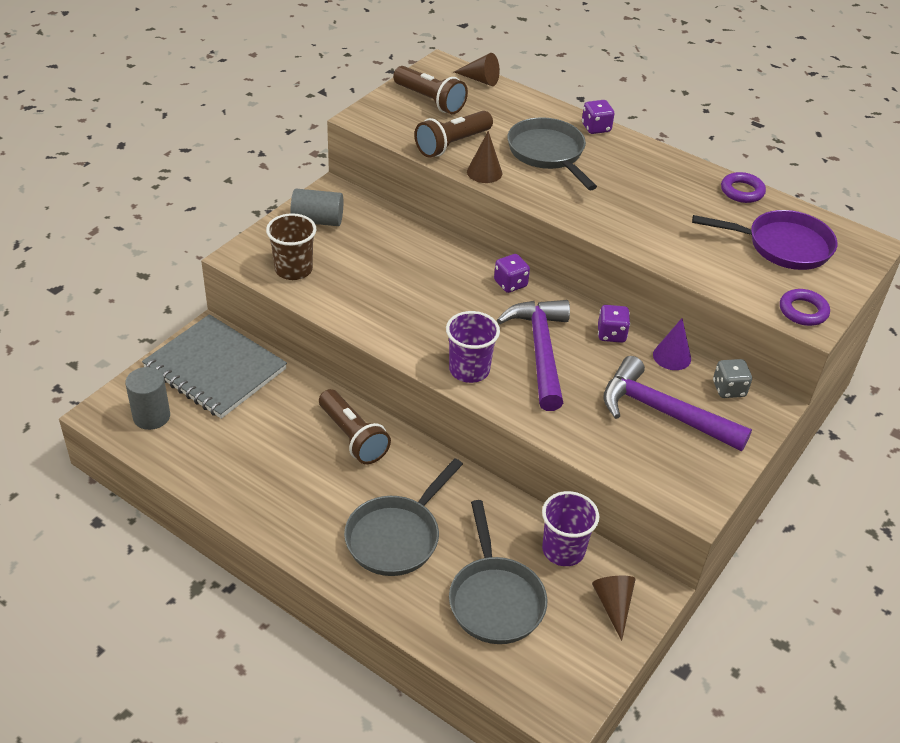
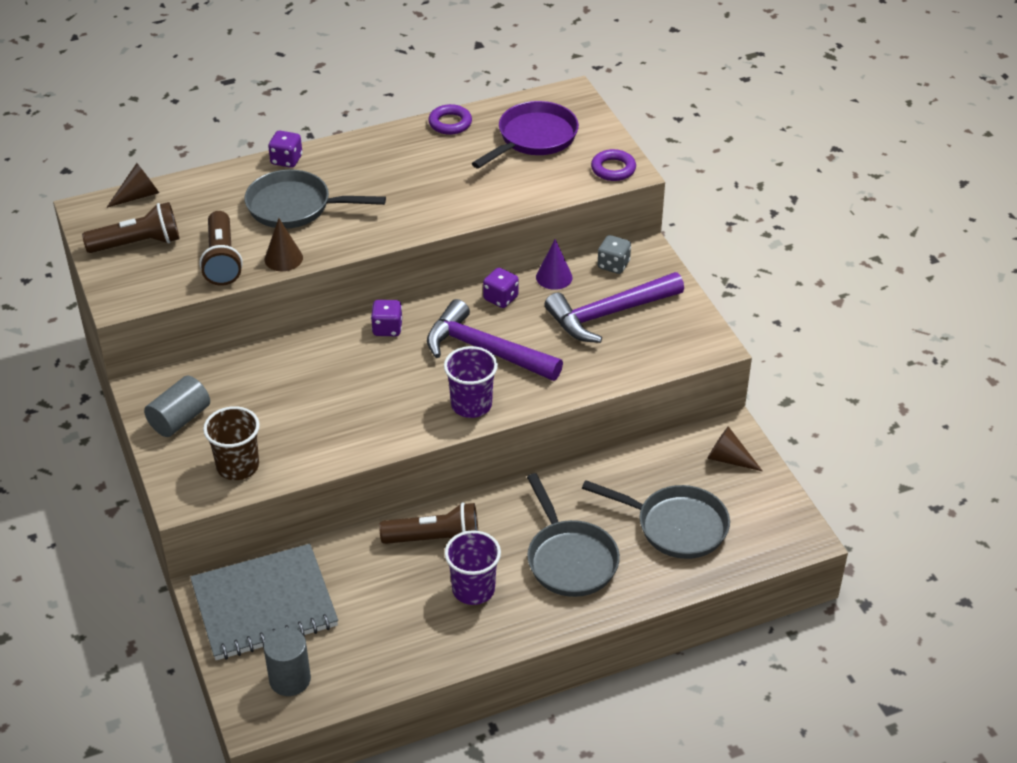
camera: 55 degrees left, 0 degrees up
(563, 550) = (657, 461): purple cup -> purple cup (473, 589)

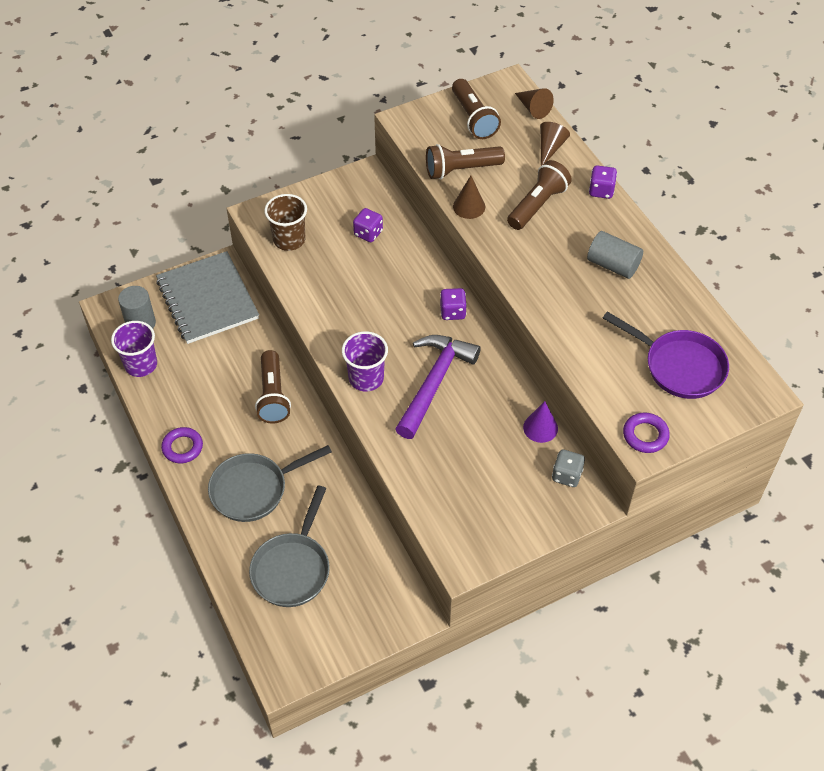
camera: 85 degrees right, 10 degrees up
(180, 419) = (336, 199): grey cylinder -> grey cylinder (613, 265)
(295, 207) = (538, 205): grey pan -> brown flashlight
(450, 123) = (686, 299): purple ring -> purple ring (182, 447)
(473, 589) = (222, 425): purple cup -> purple cup (141, 364)
(501, 298) = (504, 389): purple dice -> purple dice (368, 233)
(609, 314) = (495, 474): purple hammer -> none
(728, 459) = (377, 611): brown cone -> brown cone (550, 148)

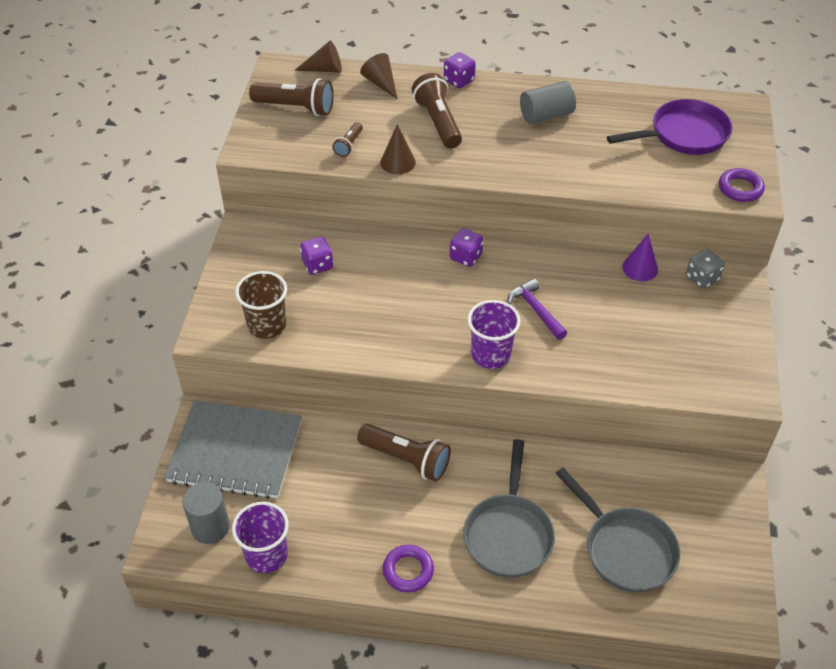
camera: 55 degrees left, 5 degrees down
(434, 383) = (536, 310): purple hammer -> purple hammer, size x0.56
(461, 170) = (349, 145): brown flashlight -> brown flashlight, size x0.53

